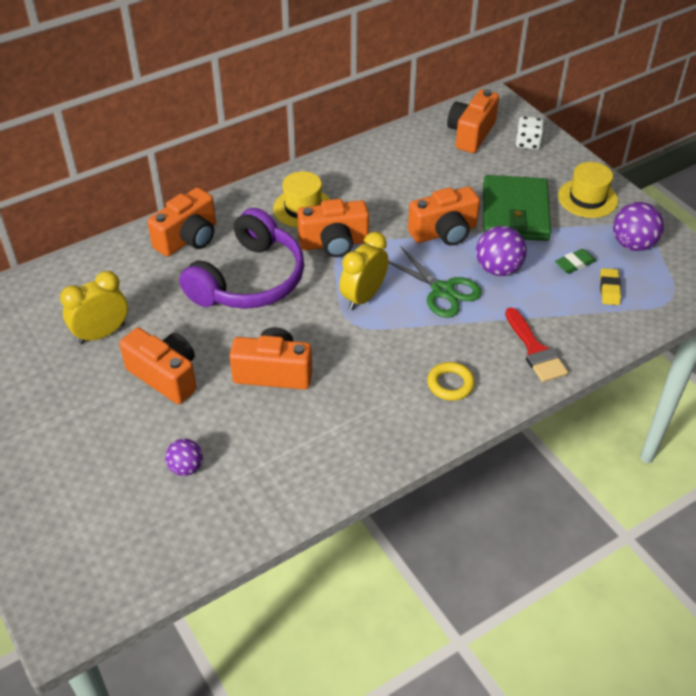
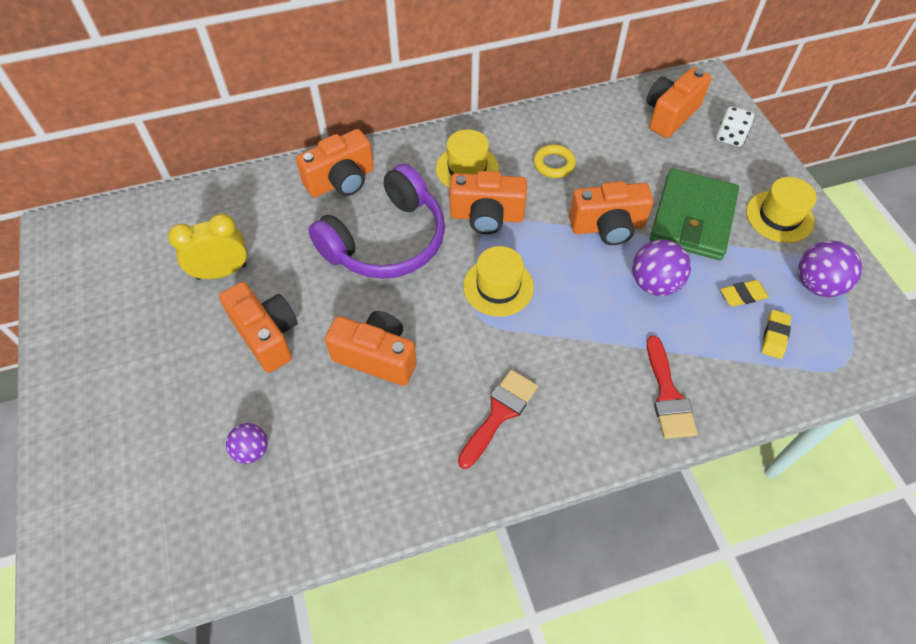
camera: 15 degrees right, 10 degrees up
(363, 297) = (498, 286): yellow clock -> yellow hat
(397, 393) = (499, 414): none -> red brush
(442, 291) = (585, 297): green scissors -> none
(450, 384) = (560, 416): yellow ring -> yellow ring (554, 164)
(574, 264) = (743, 295): green eraser -> yellow eraser

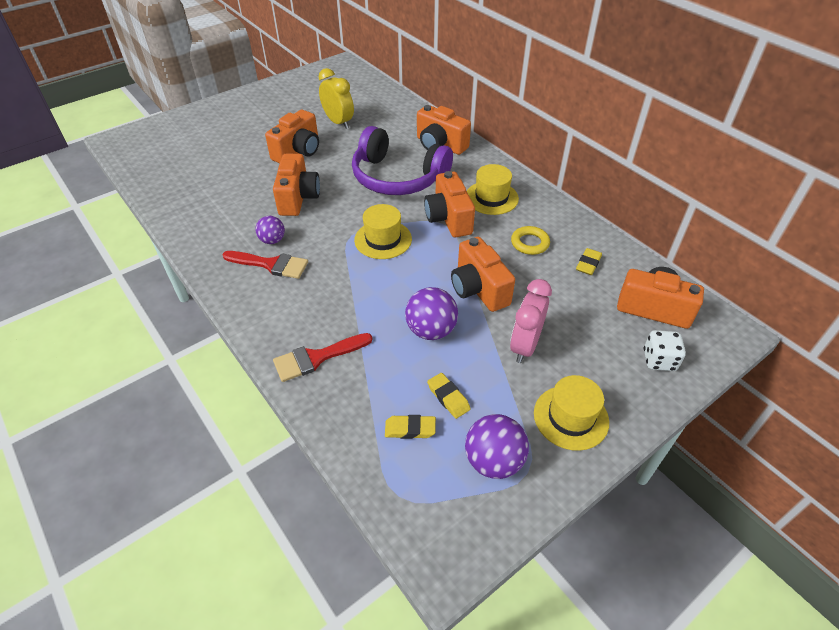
camera: 70 degrees right, 10 degrees down
(252, 450) = (216, 169): purple ball -> purple ball (272, 240)
(600, 134) = (588, 264): none -> yellow eraser
(692, 218) = (525, 346): green wallet -> pink clock

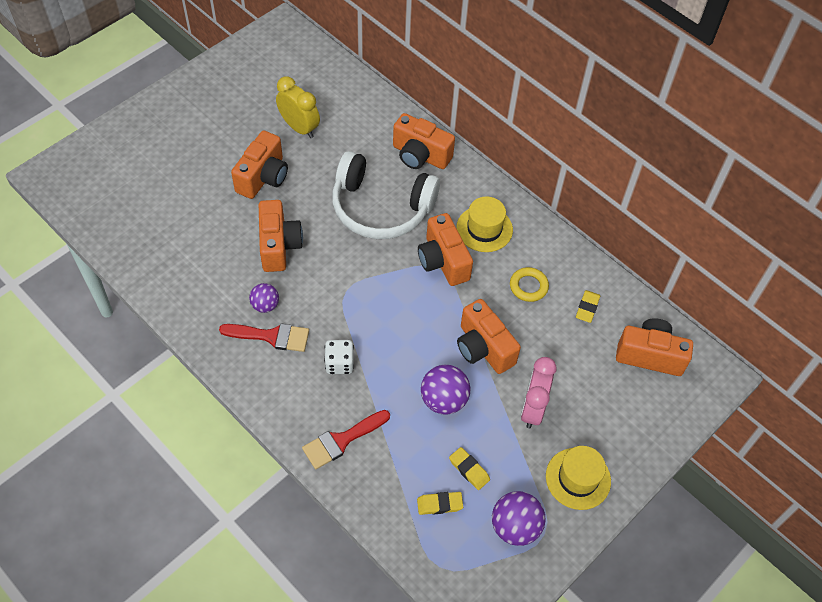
camera: 10 degrees left, 10 degrees up
(383, 239) = (379, 294): yellow hat -> none
(398, 177) = (381, 208): purple headphones -> white headphones
(659, 360) = (654, 413): white dice -> white dice (339, 364)

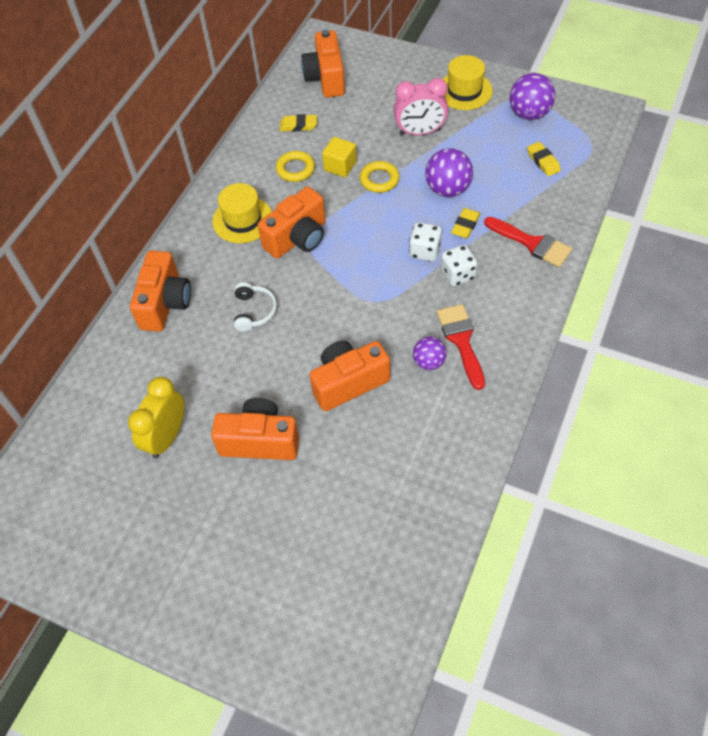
camera: 105 degrees left, 0 degrees up
(379, 349) = (425, 251): none -> white dice
(381, 208) = (254, 311): white headphones -> white headphones, size x0.42
(469, 470) = (501, 153): yellow eraser -> yellow eraser (465, 225)
(483, 348) = (379, 179): orange camera -> yellow ring
(516, 323) = (340, 166): none -> yellow cube

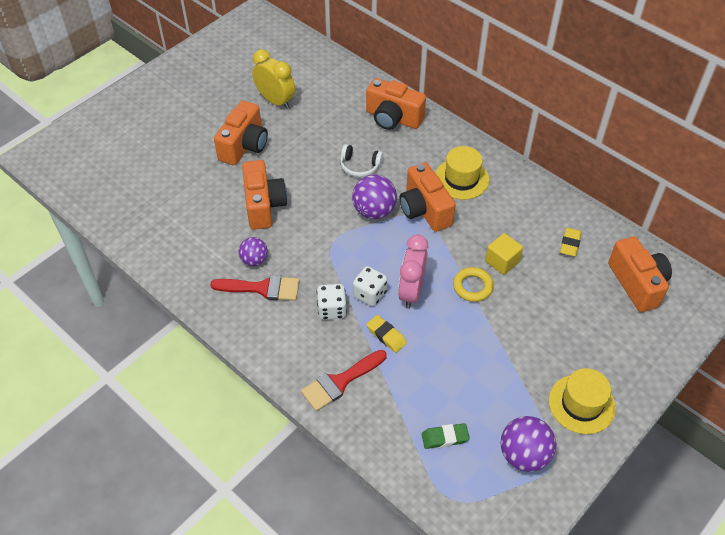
camera: 105 degrees right, 5 degrees down
(295, 169) = (510, 228): yellow ring -> none
(326, 78) = (637, 284): orange camera -> orange camera turned 60 degrees clockwise
(420, 132) = (528, 340): pink clock -> pink clock (411, 292)
(448, 189) = (438, 337): purple ball -> purple ball (374, 211)
(543, 161) = (445, 438): yellow eraser -> green eraser

